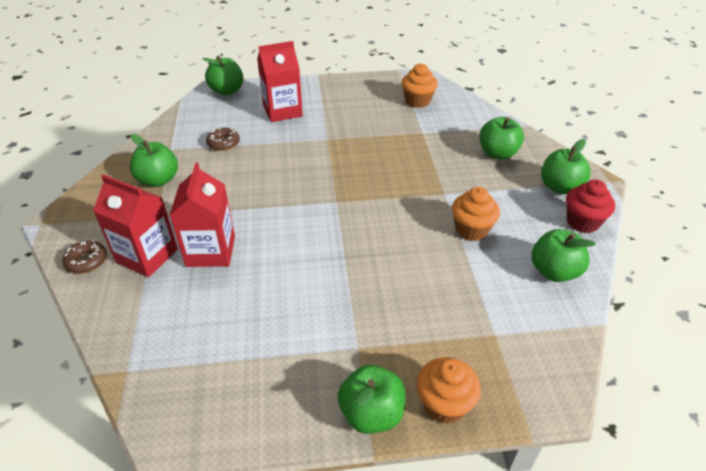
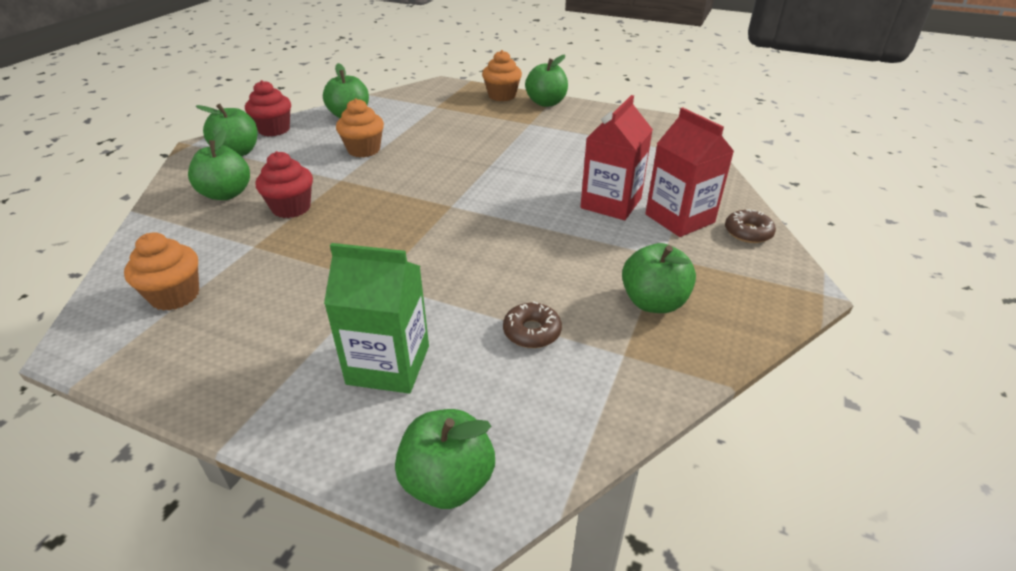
camera: 150 degrees left, 5 degrees down
(282, 111) = (388, 365): red carton -> green carton
(440, 160) = (291, 208): none -> red cupcake

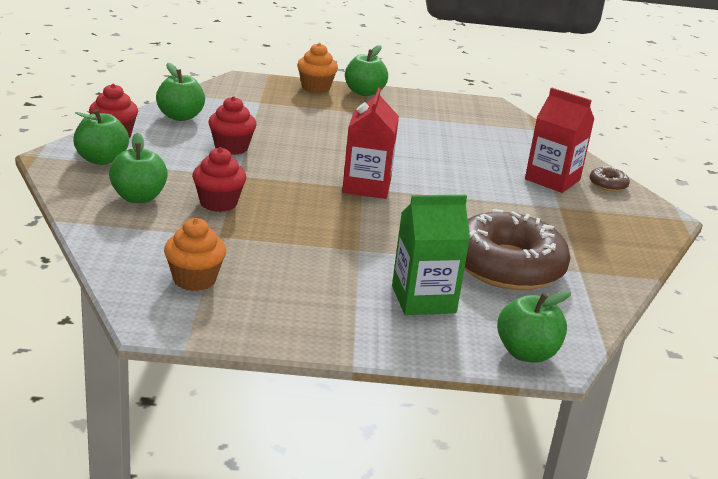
camera: 25 degrees left, 10 degrees down
(364, 150) = (231, 148): orange cupcake -> red cupcake
(532, 332) = (507, 266): brown donut -> brown donut, size x2.50
(611, 203) = (492, 173): red carton -> red carton (366, 186)
(653, 302) = (576, 237): green apple -> none

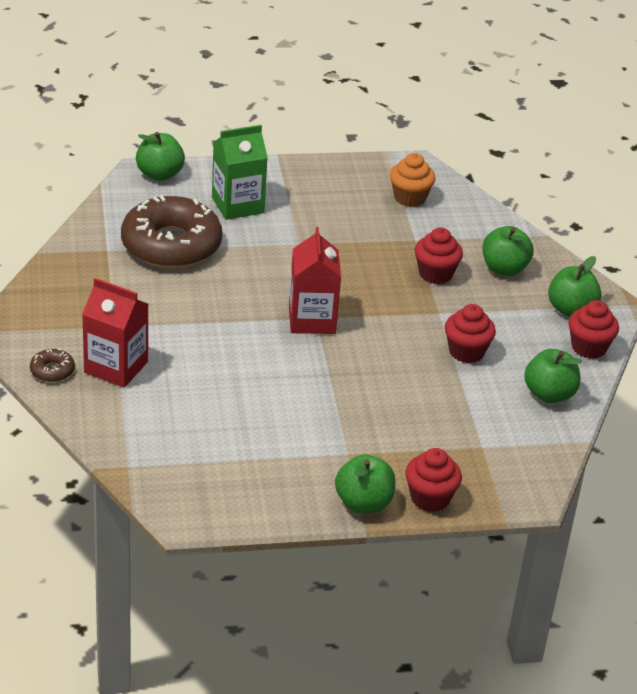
camera: 170 degrees right, 10 degrees up
(315, 88) = (430, 498): orange cupcake -> red cupcake

